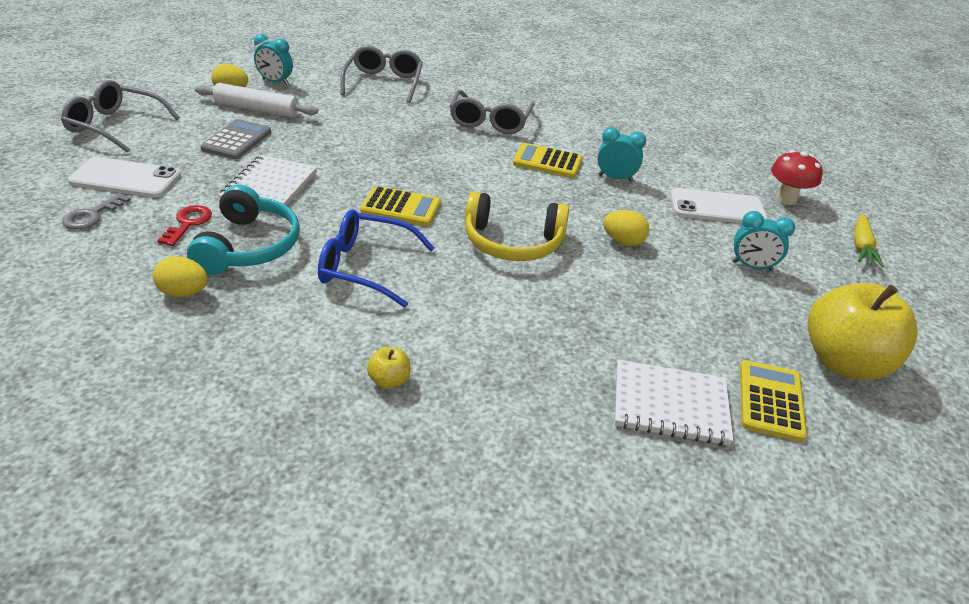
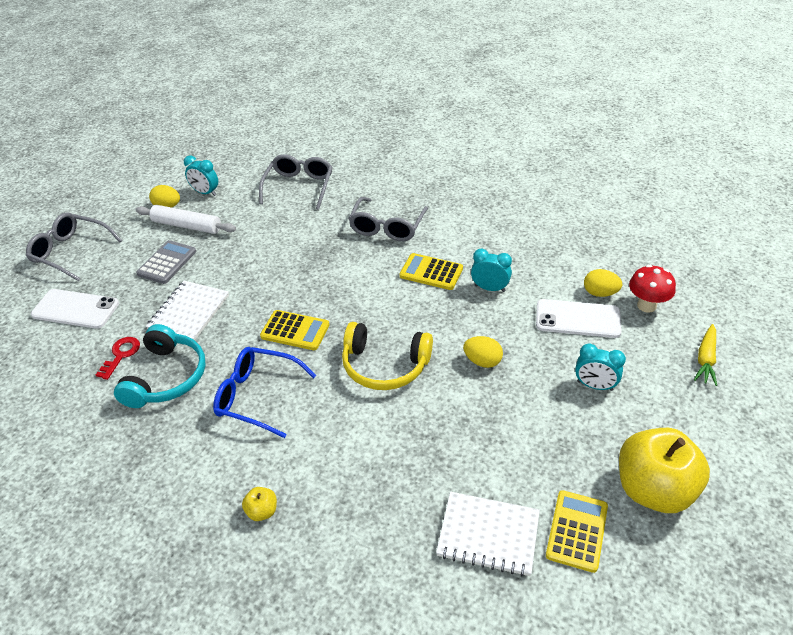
camera: 10 degrees right, 5 degrees up
(92, 215) = (48, 349): grey key -> none
(184, 293) = (112, 426): yellow egg -> yellow egg (600, 293)

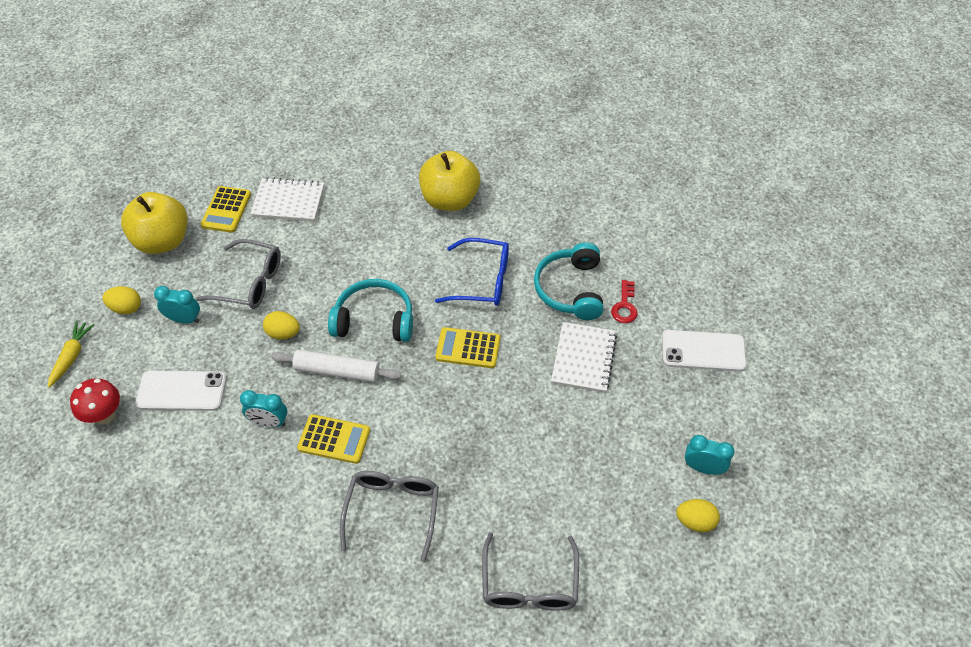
camera: 170 degrees right, 10 degrees up
(70, 252) = (766, 428): grey glasses -> grey glasses (250, 282)
(167, 262) = (642, 423): grey calculator -> none
(187, 226) = (650, 487): white rolling pin -> white rolling pin (337, 371)
(205, 193) = (657, 556): turquoise clock -> turquoise clock (703, 468)
(262, 511) = (450, 199): yellow apple -> yellow apple, size x2.47
(384, 366) = (374, 320): yellow headphones -> turquoise headphones
(600, 293) = (149, 428): yellow egg -> yellow egg (126, 308)

